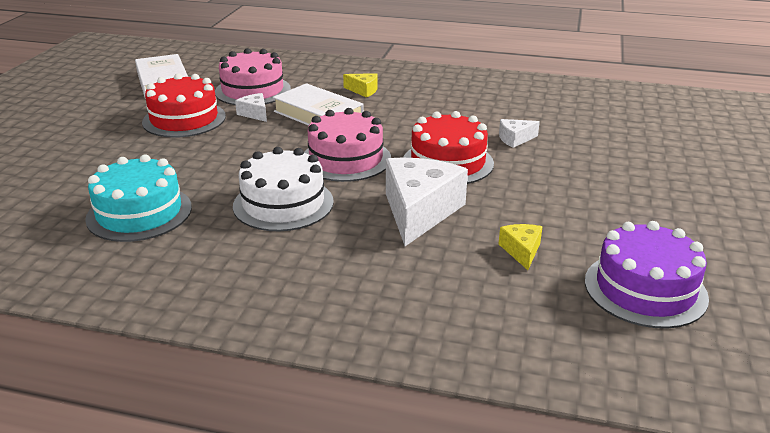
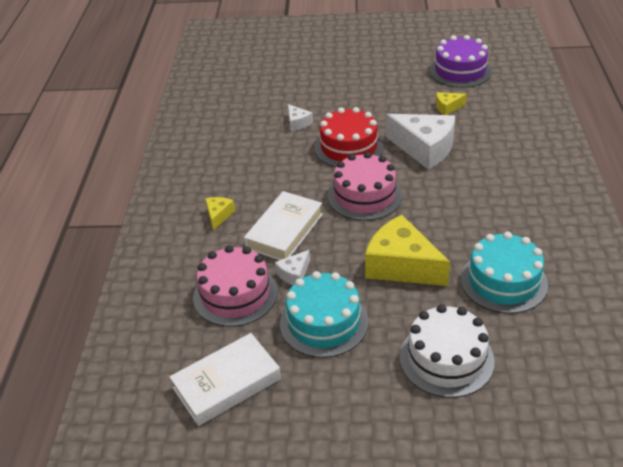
camera: 100 degrees left, 10 degrees up
(184, 119) = (324, 322): red cake -> turquoise cake
(218, 162) = (401, 265): none -> yellow cheese
(283, 204) = (447, 210): white cake -> white cake (446, 359)
(419, 211) = (424, 149): white cheese -> white cheese turned 150 degrees counterclockwise

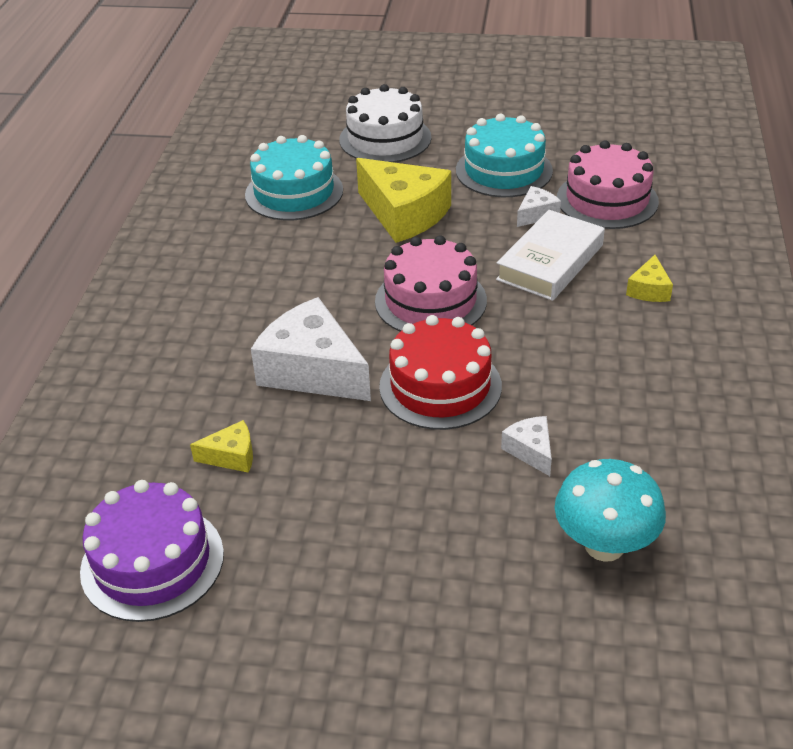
camera: 175 degrees left, 0 degrees up
(226, 383) = (603, 133): white book -> none
(265, 93) = (604, 545): none -> turquoise mushroom

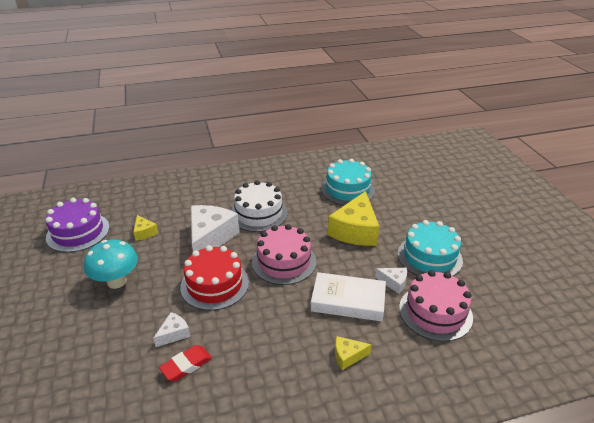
camera: 65 degrees right, 5 degrees down
(385, 139) = (422, 203): white cake -> white cake (258, 213)
(603, 446) = (186, 365): none -> red eraser
(604, 545) = (105, 384): turquoise mushroom -> turquoise mushroom (116, 281)

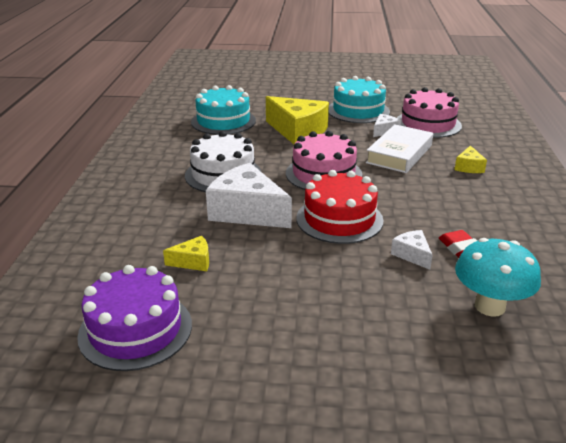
camera: 70 degrees left, 5 degrees down
(116, 281) = (293, 293): turquoise mushroom -> turquoise mushroom (489, 306)

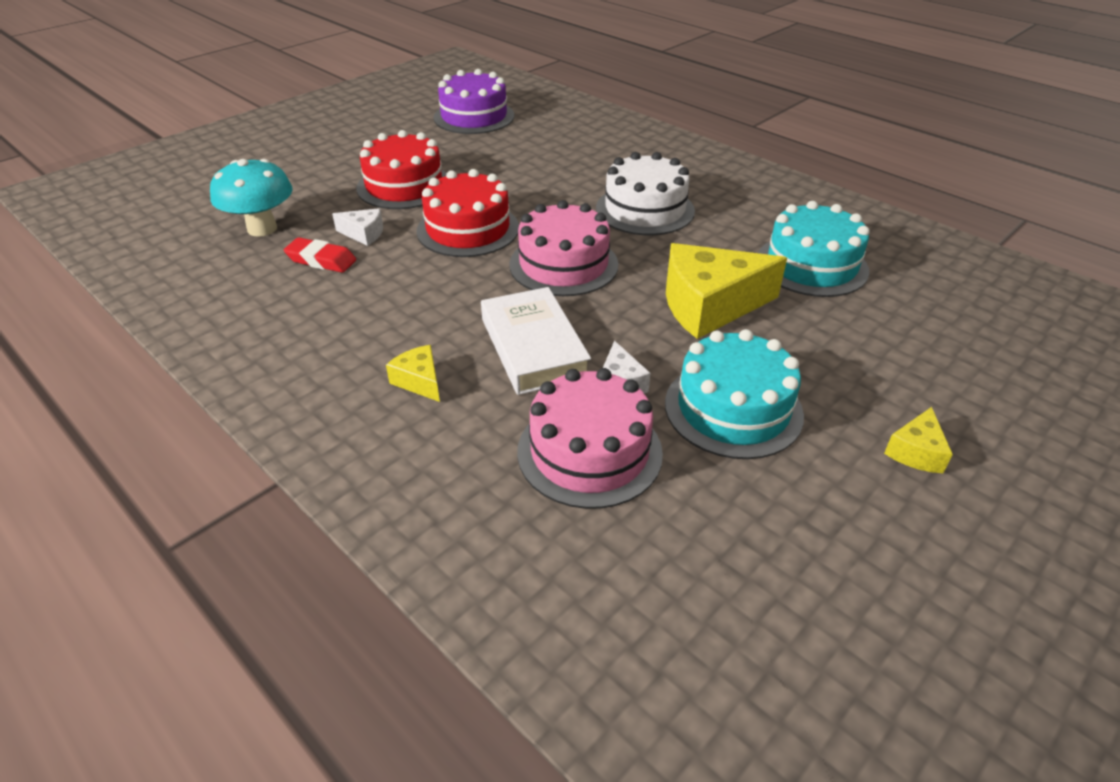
camera: 130 degrees right, 10 degrees up
(193, 261) = (514, 151): yellow cheese -> yellow cheese (916, 452)
(247, 211) = (552, 194): white cheese -> none
(328, 281) = (404, 186): none -> red cake

